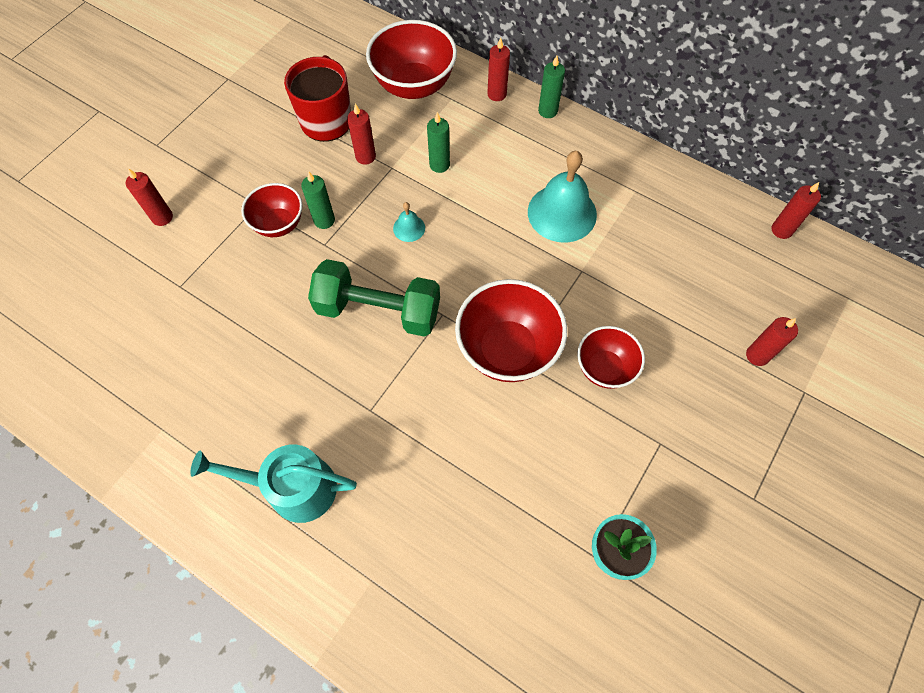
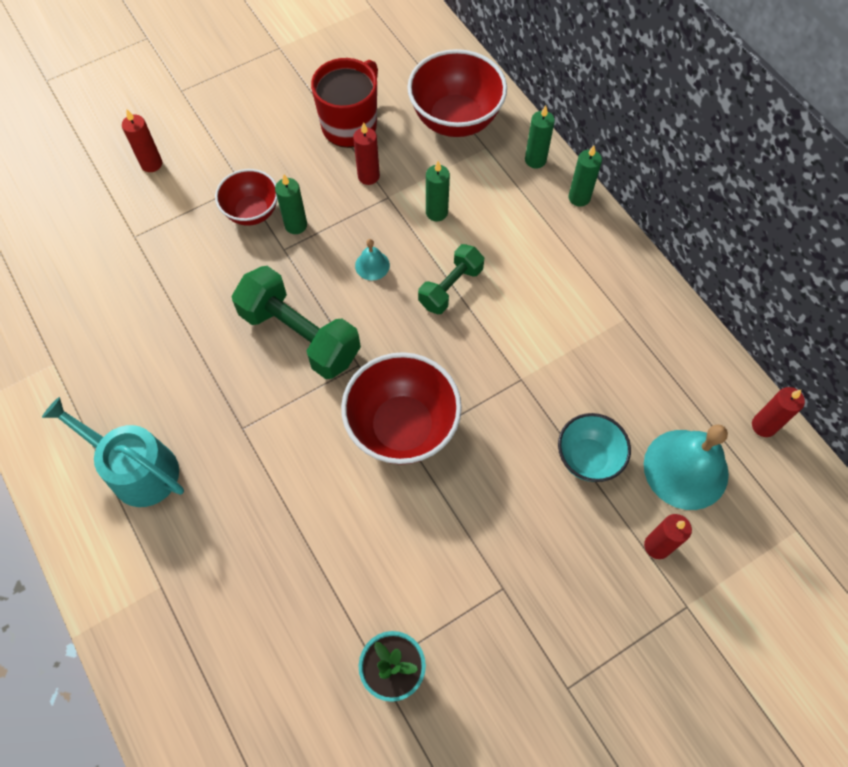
camera: 25 degrees right, 0 degrees up
(484, 220) = (450, 287): none -> green dumbbell
(497, 94) = (535, 160): red candle -> green candle
(562, 213) = (534, 311): turquoise bell -> turquoise bell (686, 469)
(604, 368) = (489, 488): red bowl -> none
(668, 310) = (588, 458): none -> turquoise bowl

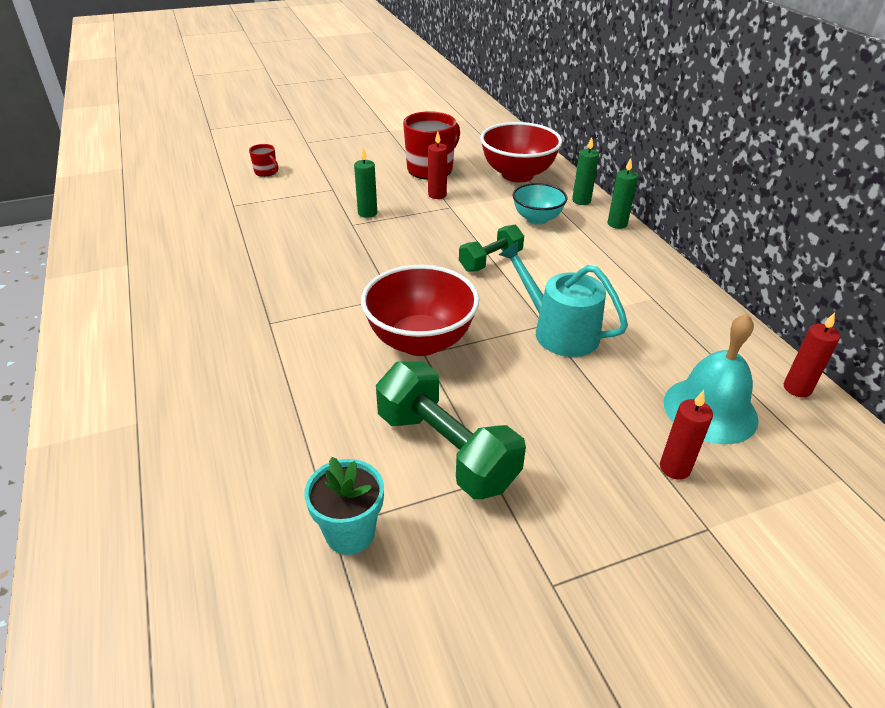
camera: 10 degrees right, 25 degrees down
(137, 469) = (160, 336): turquoise watering can -> turquoise watering can (559, 331)
(151, 164) = (266, 172): red candle -> red mug
(252, 212) = (334, 203): red bowl -> none
(300, 335) = (346, 273): green dumbbell -> green dumbbell (446, 450)
(372, 265) = (424, 241): turquoise bell -> none
(436, 212) = (489, 219): green candle -> none
(588, 458) = (604, 387): turquoise bowl -> turquoise bowl (537, 219)

